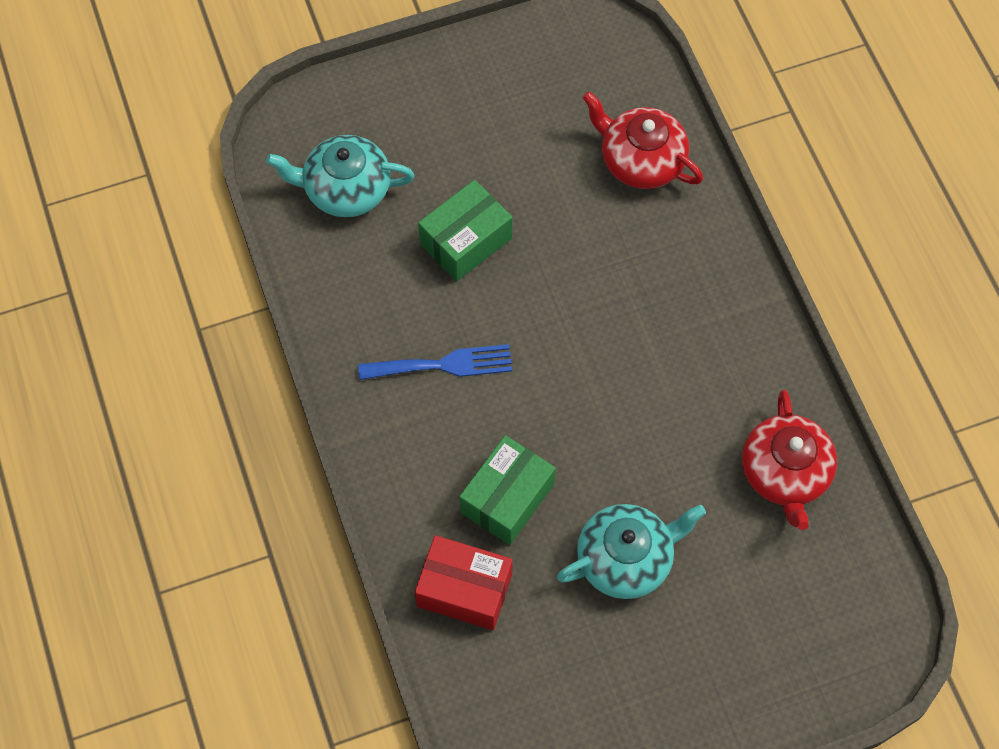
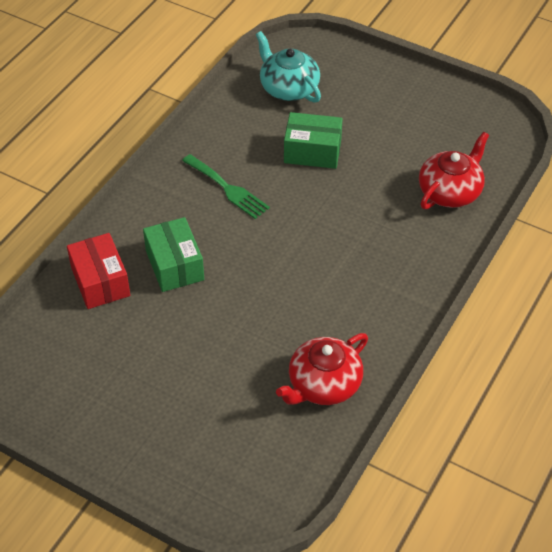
camera: 50 degrees right, 15 degrees down
(443, 365) = (228, 188): blue fork -> green fork
(507, 498) = (174, 265): green box -> green box turned 75 degrees clockwise
(626, 559) = (189, 342): turquoise teapot -> none
(641, 160) = (450, 191): red teapot -> red teapot turned 45 degrees clockwise

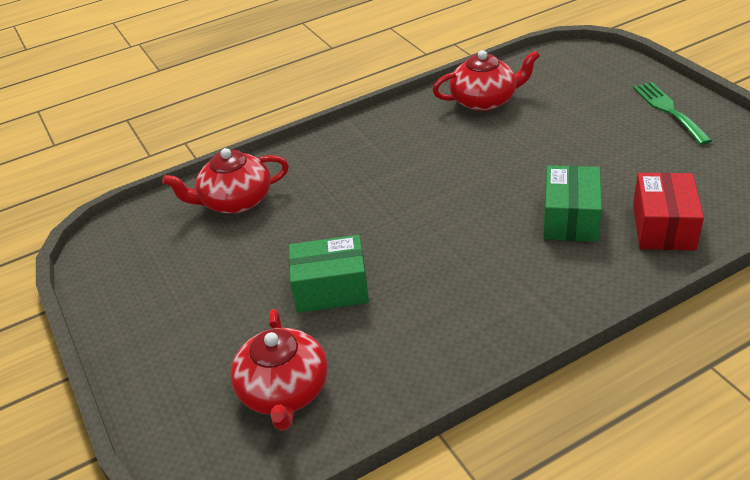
camera: 145 degrees left, 10 degrees down
(228, 188) = (463, 279): green fork -> green fork (668, 110)
(288, 88) = (284, 391): turquoise teapot -> red teapot
(312, 151) = (331, 289): green box -> green box turned 45 degrees counterclockwise

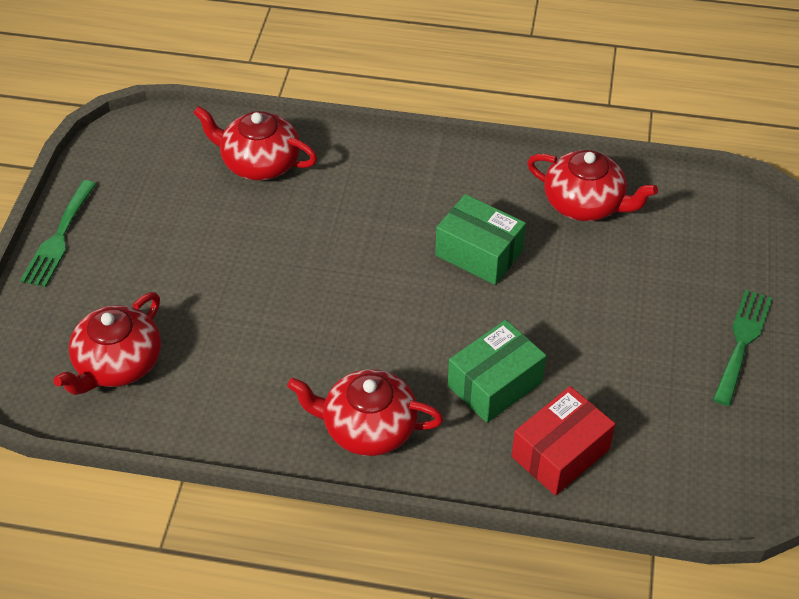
camera: 35 degrees right, 10 degrees up
(122, 342) = (59, 238): none -> green fork
(331, 289) = (238, 303): green box -> green box (479, 253)
(528, 297) = (368, 427): none -> red teapot

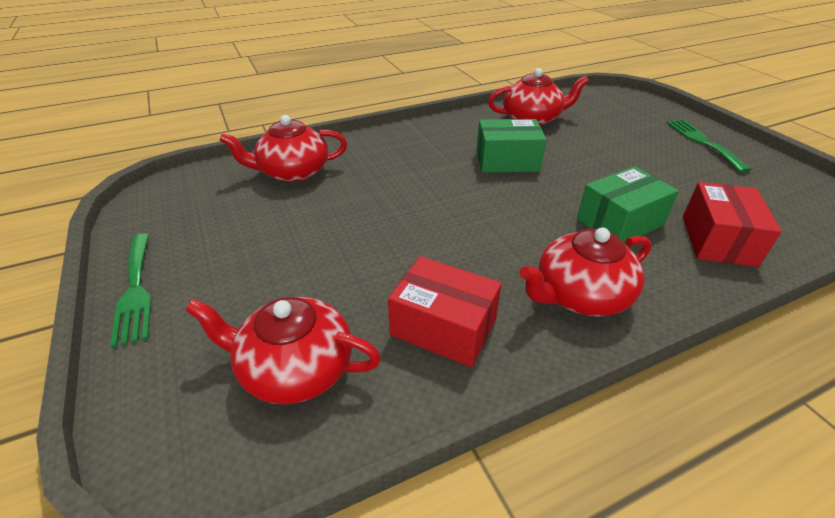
camera: 35 degrees left, 10 degrees down
(118, 364) = (295, 368): red teapot -> red teapot turned 105 degrees clockwise
(238, 391) = (443, 327): none -> red box
(495, 384) = (619, 222): green box -> green box turned 45 degrees clockwise

